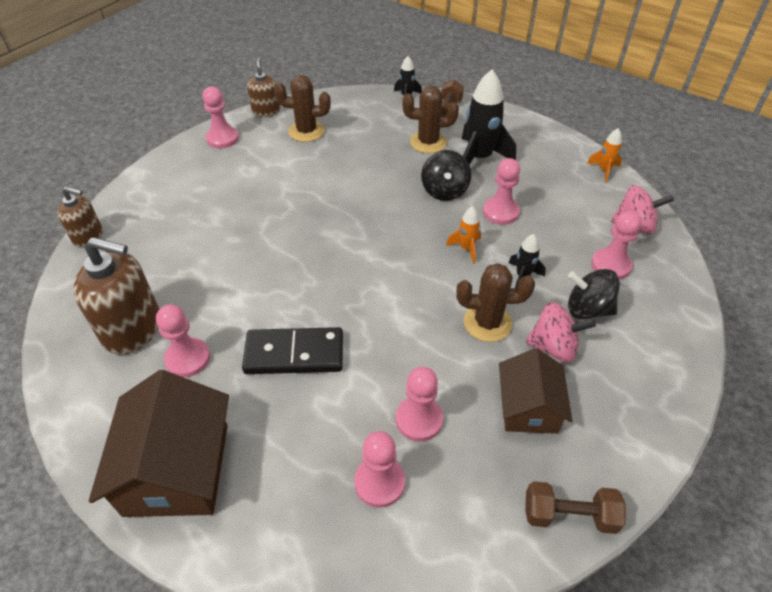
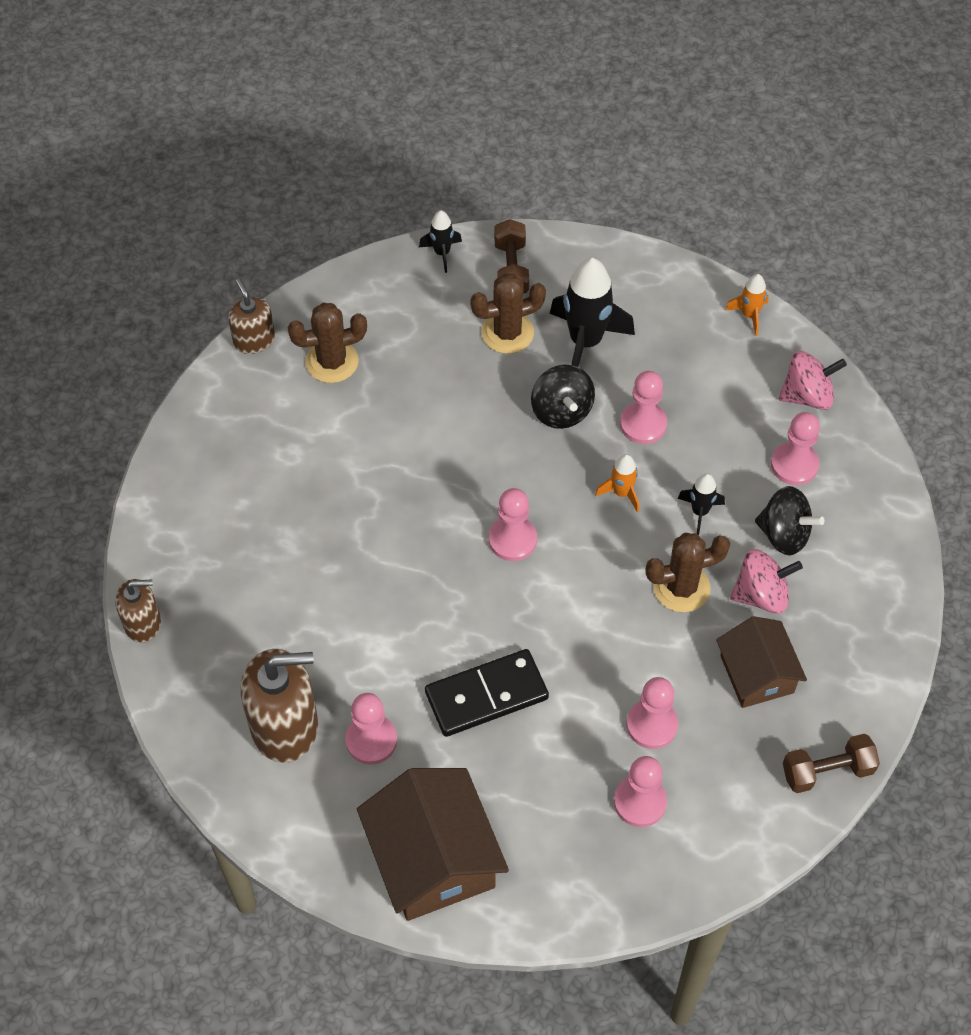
camera: 20 degrees left, 10 degrees up
(222, 139) = (221, 410): pink pawn -> pink pawn (512, 540)
(587, 309) = (784, 534): black spinning top -> black spinning top turned 150 degrees counterclockwise

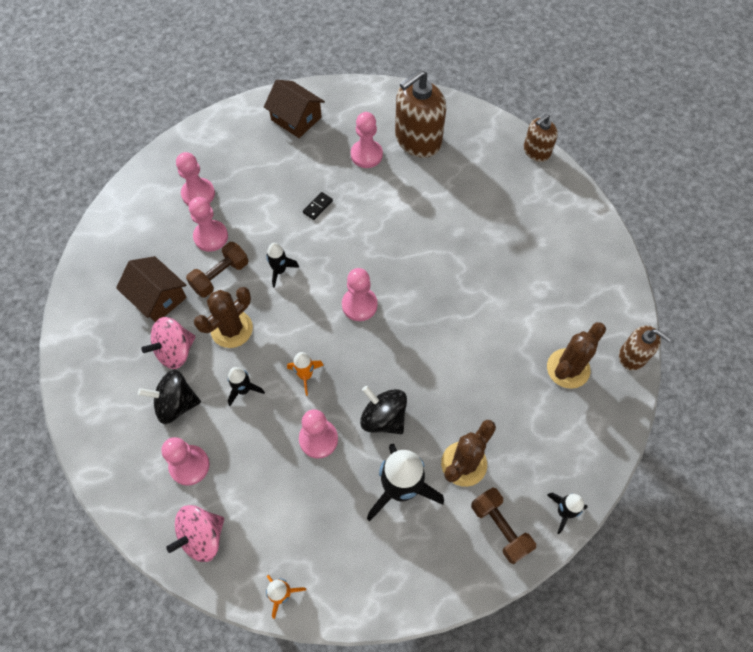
camera: 150 degrees right, 5 degrees up
(433, 859) = (296, 118): brown house -> brown house, size x0.63
(486, 695) = (318, 207): black domino -> black domino, size x0.41
(585, 631) = (280, 271): none -> black rocket
(827, 771) = (91, 261): brown dumbbell -> brown dumbbell (220, 276)

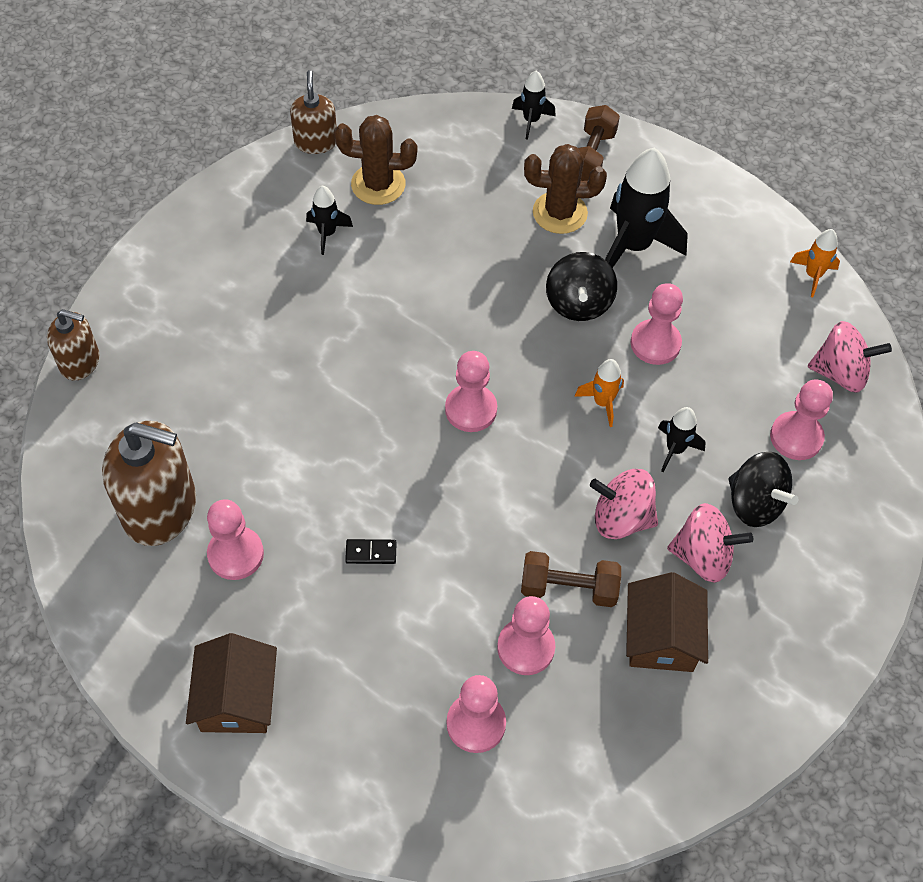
camera: 130 degrees left, 5 degrees down
(231, 329) = (621, 518): brown cactus -> pink spinning top
(280, 271) = (501, 526): black rocket -> black rocket (327, 233)

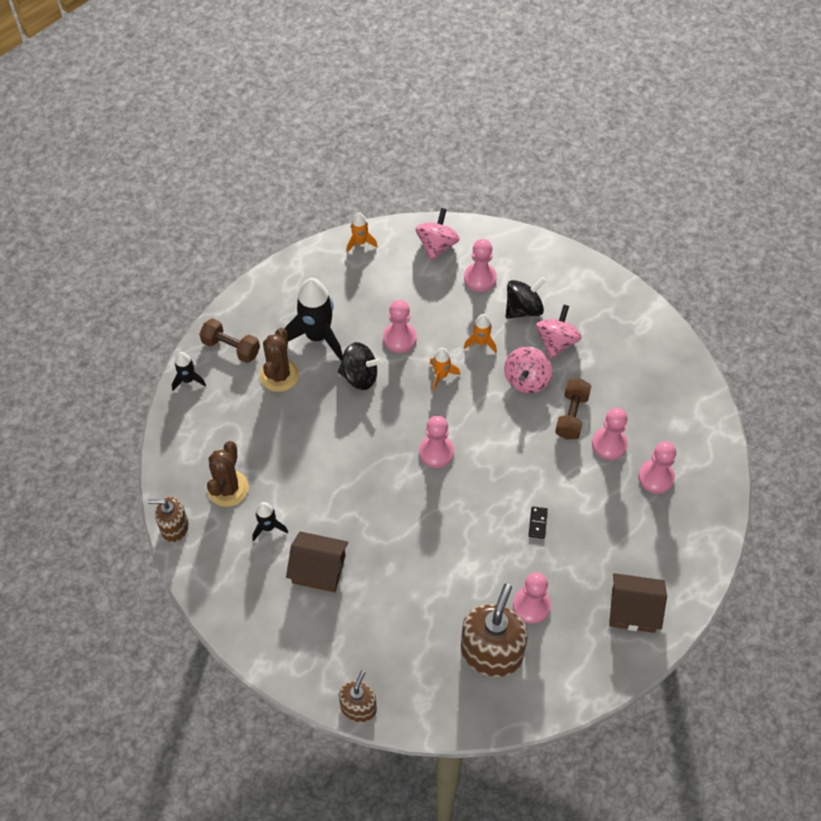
camera: 80 degrees left, 0 degrees up
(661, 637) = (606, 373): brown house -> brown house (318, 569)
(675, 449) = (481, 342): black rocket -> orange rocket

